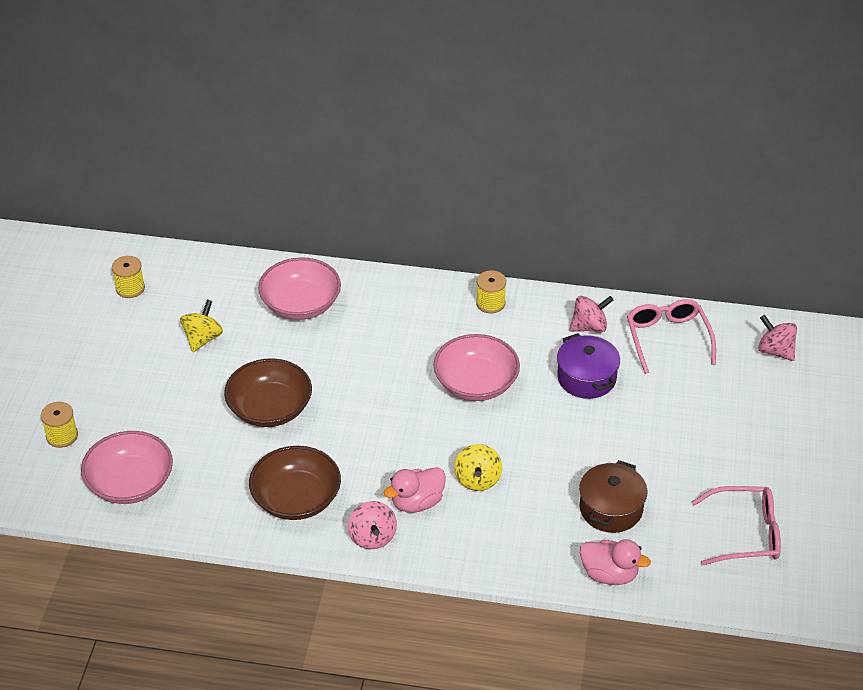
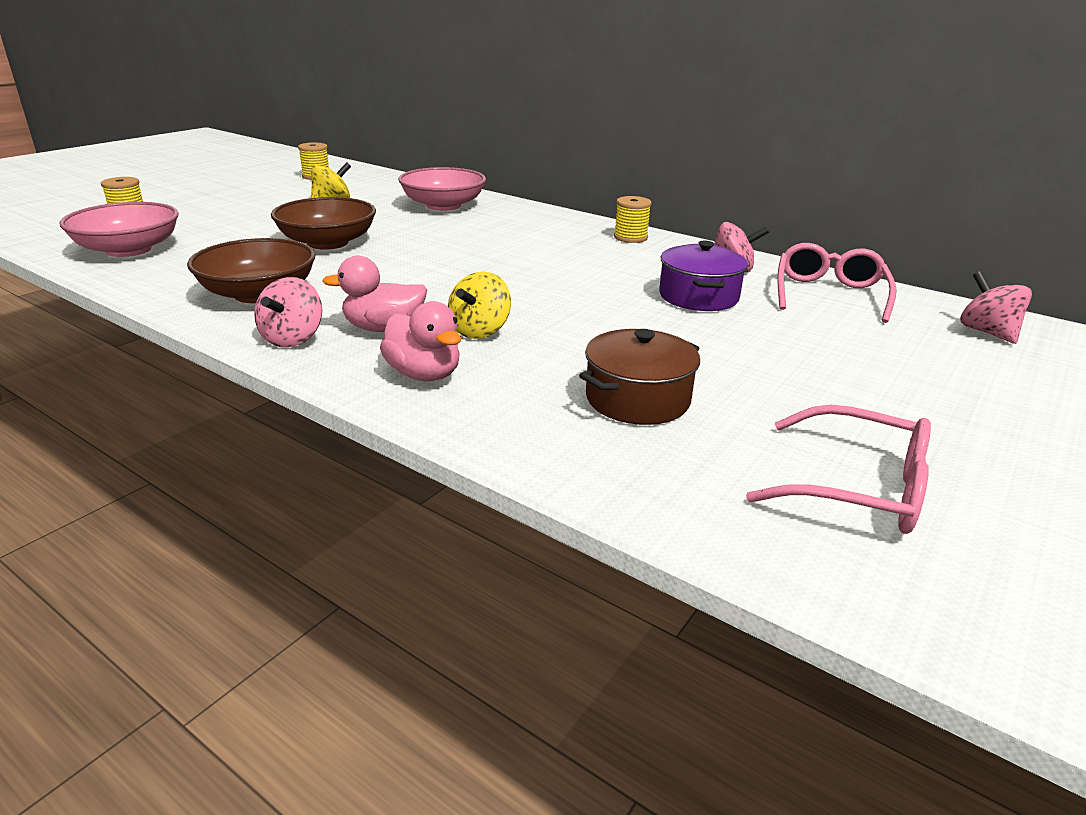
camera: 25 degrees right, 15 degrees down
(476, 383) = (560, 273): pink bowl -> none
(609, 574) = (572, 463): pink duck -> pink duck (424, 374)

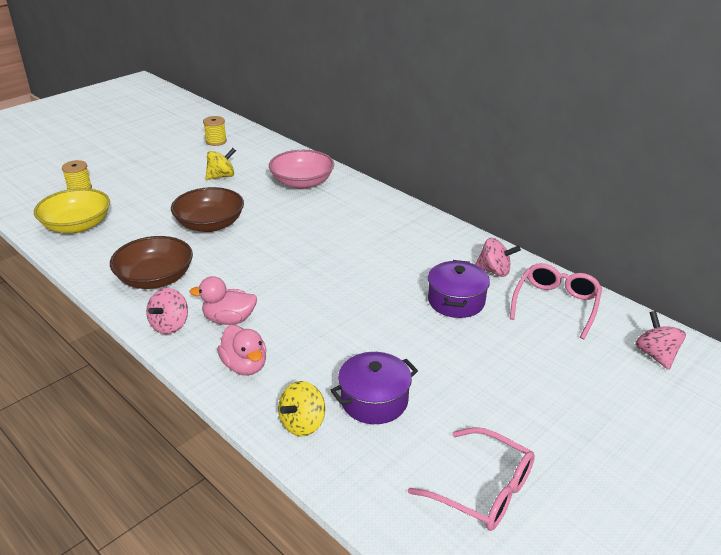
camera: 10 degrees right, 5 degrees up
(129, 250) = (77, 225): pink bowl -> yellow bowl
(479, 331) = (291, 327): yellow spinning top -> yellow spinning top (302, 424)
(630, 237) = (431, 229): yellow spool -> none
(637, 399) = (374, 400): brown pot -> purple pot

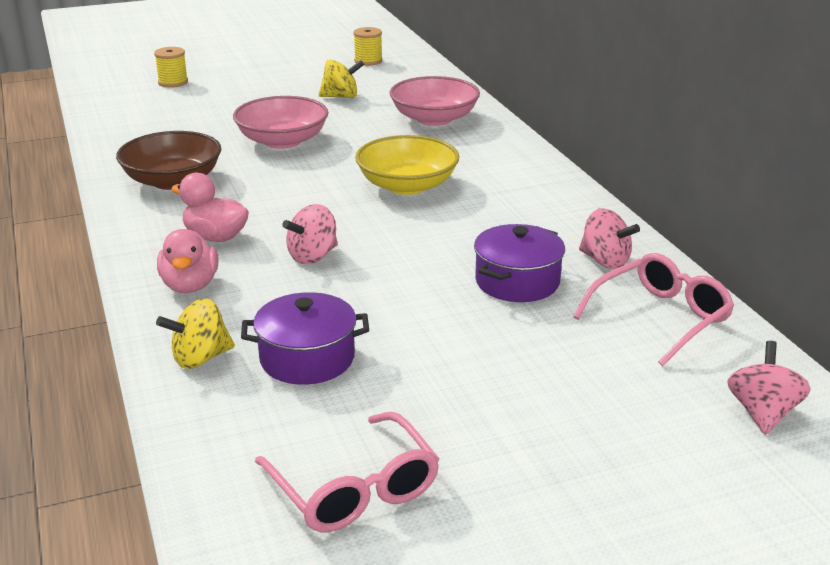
camera: 25 degrees right, 5 degrees down
(77, 225) = (138, 116): yellow bowl -> yellow bowl (407, 185)
(170, 325) = (146, 228): pink spinning top -> pink spinning top (312, 256)
(210, 224) = (282, 141): brown bowl -> pink bowl

